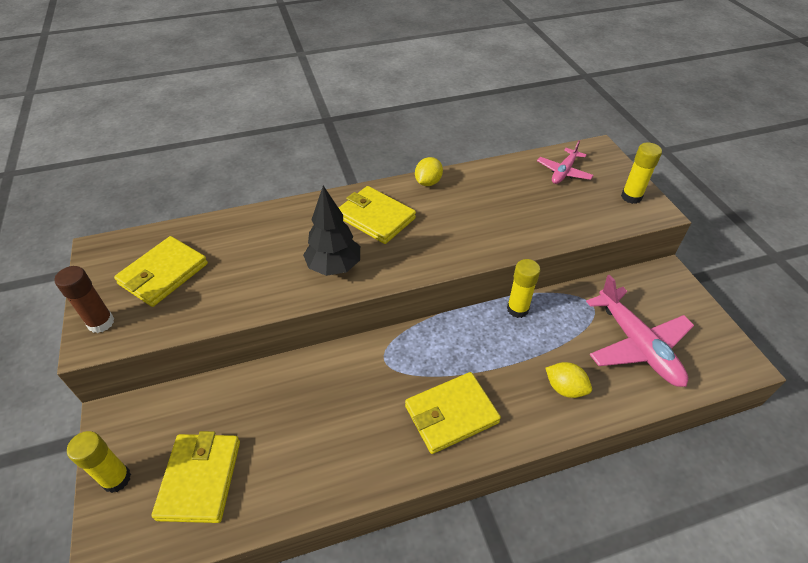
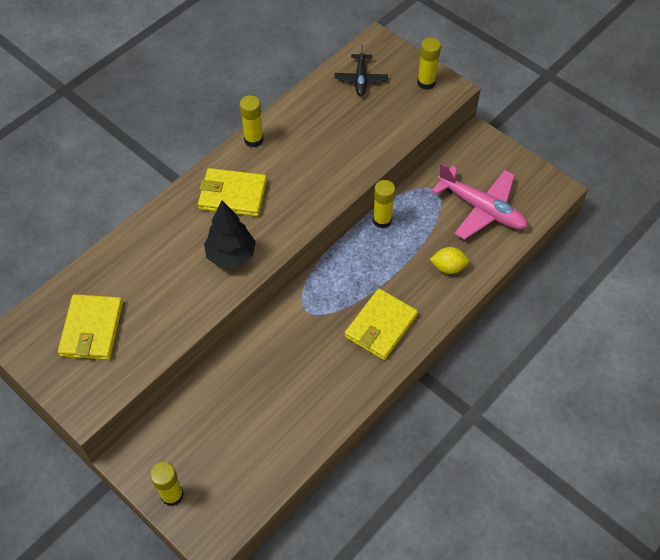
camera: 30 degrees left, 10 degrees up
(101, 323) = (78, 392): brown glue stick -> none
(200, 479) = (234, 462): yellow wallet -> none
(428, 182) = (253, 140): yellow lemon -> yellow glue stick
(563, 172) = (361, 79): pink plane -> black plane

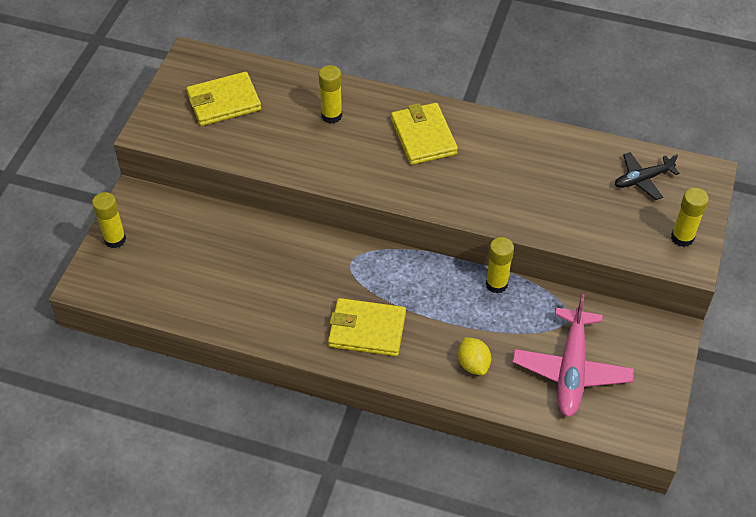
camera: 65 degrees right, 5 degrees down
(231, 255) = (353, 163): black tree -> none
(253, 140) = (500, 125): yellow glue stick -> yellow glue stick (331, 115)

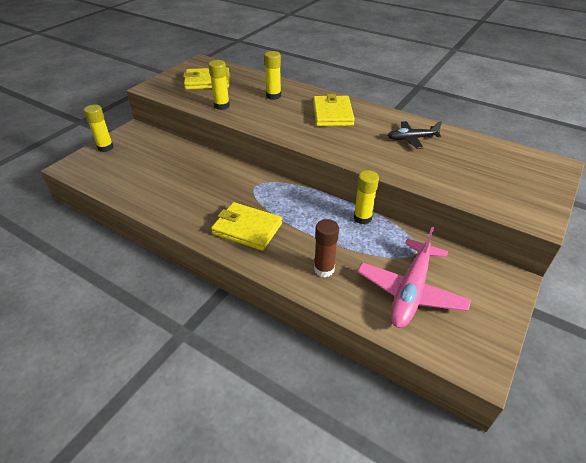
camera: 15 degrees right, 10 degrees down
(473, 364) = (324, 269): yellow lemon -> brown glue stick
(642, 179) = (499, 160): black plane -> black plane (411, 139)
(682, 237) = (532, 201): yellow glue stick -> yellow glue stick (222, 106)

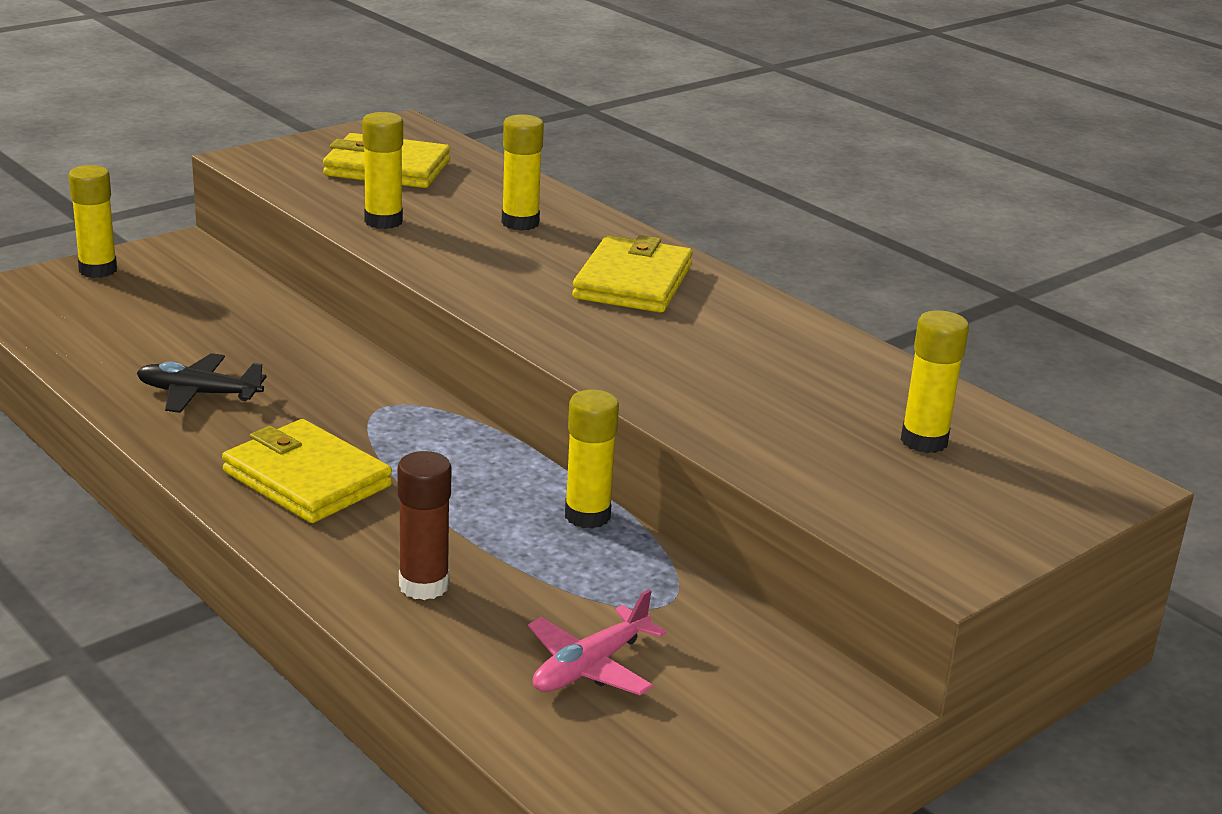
camera: 15 degrees right, 15 degrees down
(410, 291) = (590, 667): pink plane -> pink plane, size x0.58
(411, 139) = (783, 364): black plane -> black plane (198, 394)
(484, 162) = (924, 441): none -> yellow glue stick

